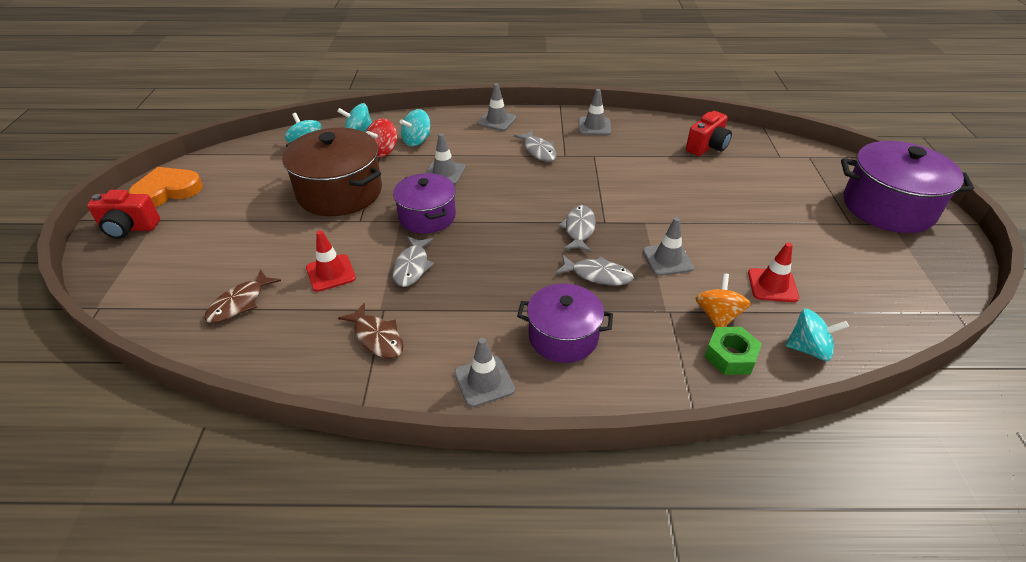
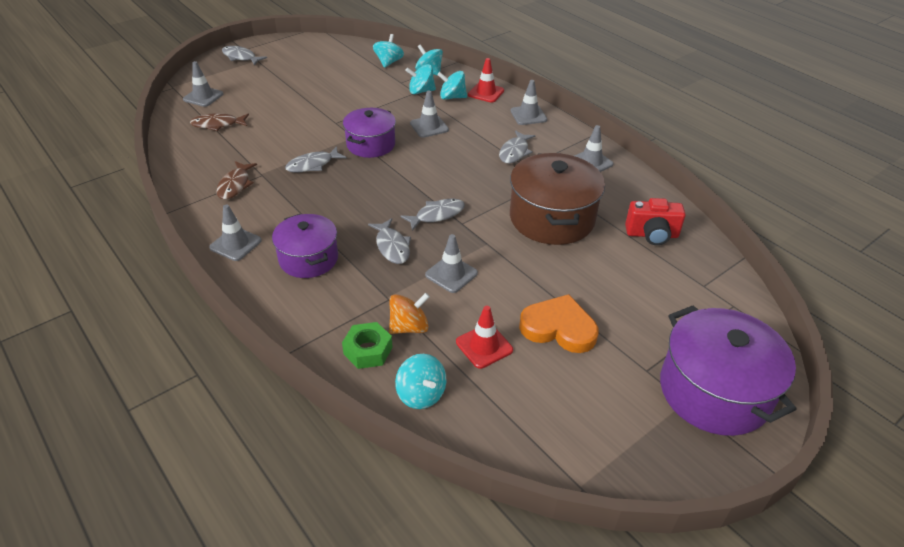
camera: 50 degrees right, 0 degrees up
(129, 228) = (241, 57): red camera -> grey fish
(163, 291) = (203, 97): none -> grey traffic cone
(167, 191) = (285, 48): orange heart -> orange heart (558, 328)
(331, 273) = (274, 139): red traffic cone -> red traffic cone (486, 93)
(339, 192) = (355, 100): brown pot -> brown pot (551, 218)
(383, 151) = (421, 91): red spinning top -> turquoise spinning top

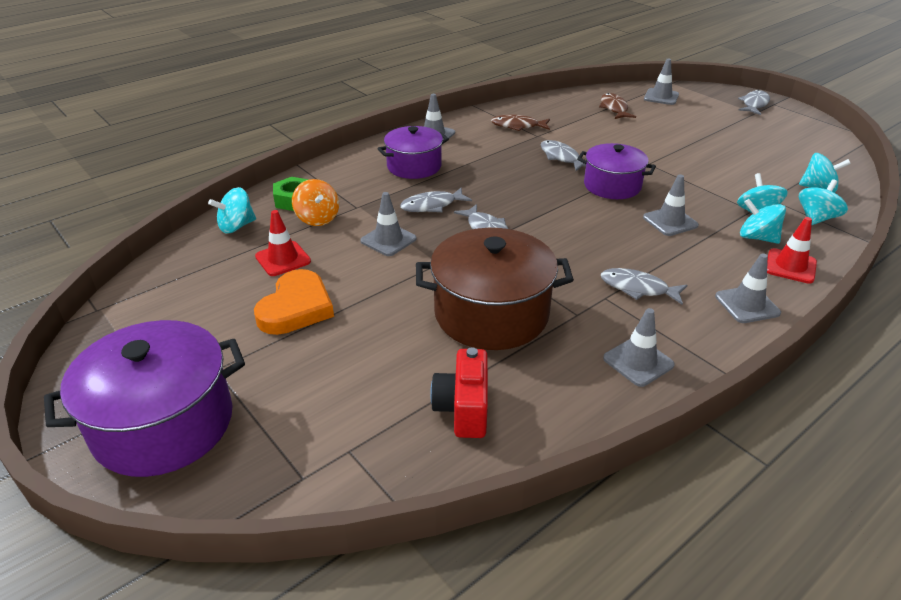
camera: 90 degrees right, 5 degrees down
(452, 97) = (757, 238): turquoise spinning top -> turquoise spinning top turned 60 degrees counterclockwise

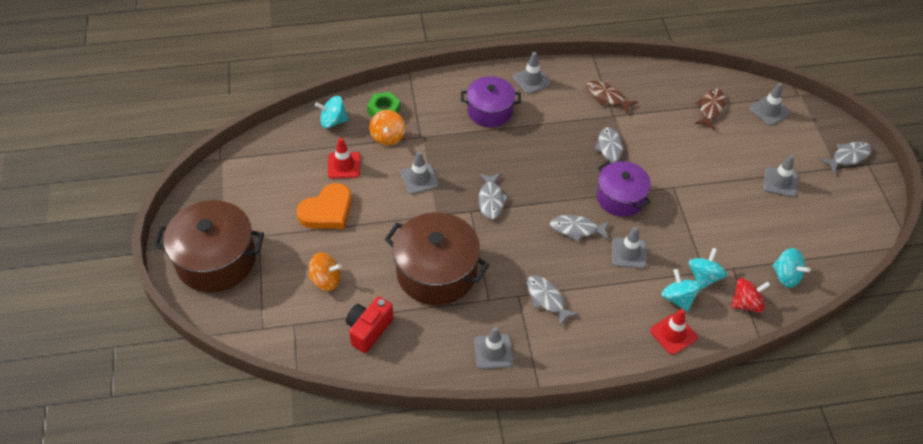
camera: 30 degrees right, 15 degrees up
(163, 424) = (216, 260): purple pot -> brown pot
(354, 379) = (326, 280): none -> orange spinning top
(432, 206) = (472, 159): grey fish -> grey fish (576, 229)
(747, 305) = (606, 348): grey traffic cone -> grey traffic cone (780, 182)
(816, 218) = (746, 303): turquoise spinning top -> red spinning top

